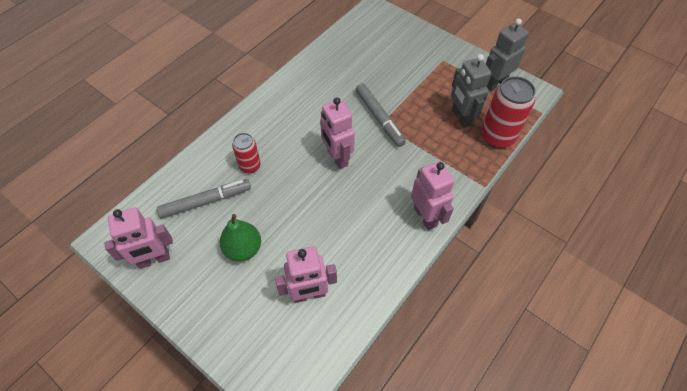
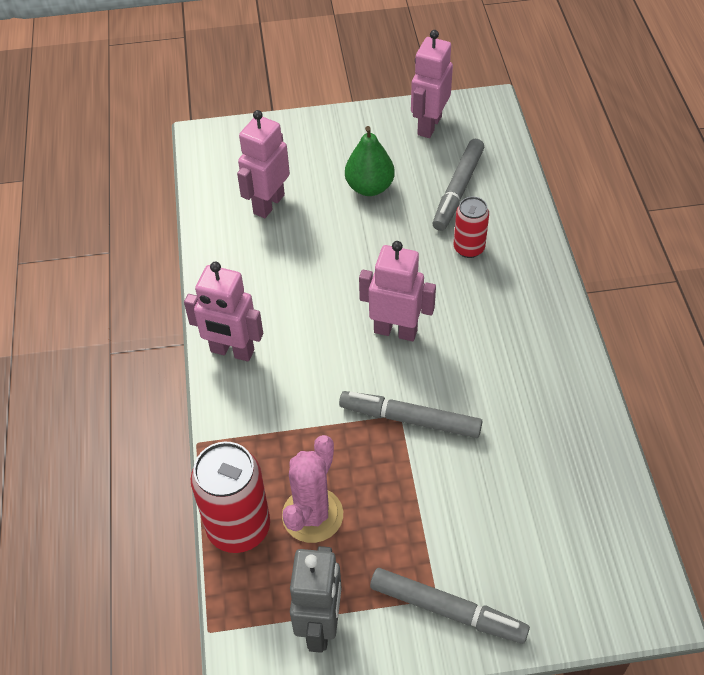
camera: 135 degrees right, 5 degrees down
(443, 54) = (447, 610): none -> grey marker
(461, 117) = (312, 515): grey robot -> pink cactus

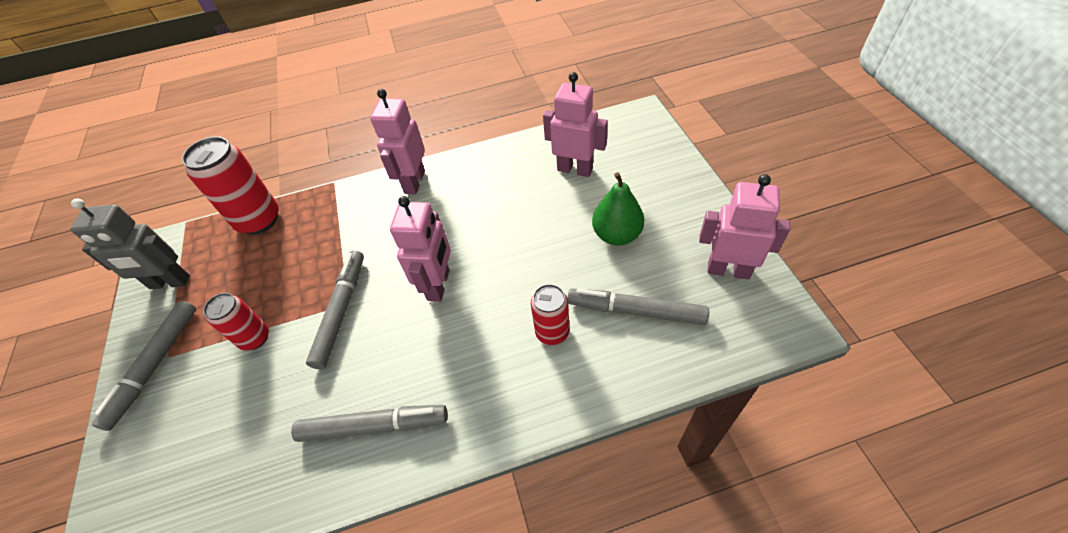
camera: 85 degrees right, 0 degrees up
(312, 515) = (260, 260): pink cactus -> none
(428, 503) = (255, 338): none -> red can
(544, 384) = (374, 426): none -> grey marker

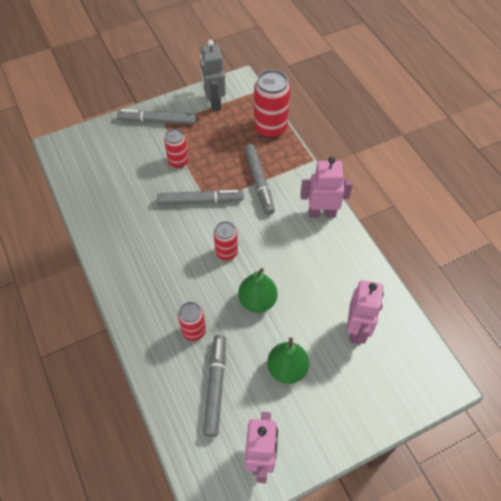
camera: 75 degrees right, 5 degrees up
(374, 426) = (124, 242): grey marker -> grey marker (259, 182)
(439, 285) = (226, 253): pink robot -> red can
(520, 256) = (257, 301): none -> green pear

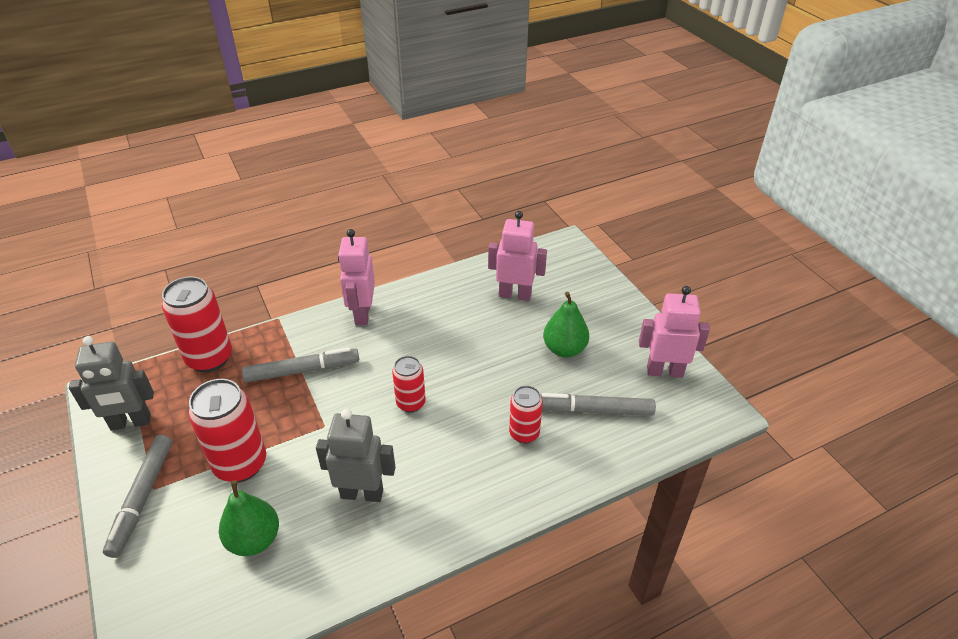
camera: 90 degrees left, 15 degrees down
(149, 229) = (362, 493): none -> grey robot
(178, 162) = (240, 464): red can -> red can, size x1.70
(200, 201) = (321, 433): grey marker -> none
(257, 301) = (481, 373): green pear -> green pear (254, 540)

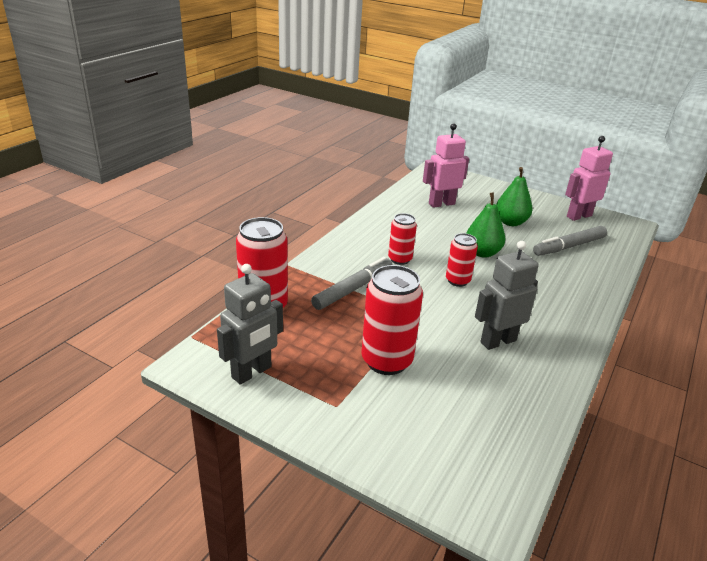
camera: 35 degrees left, 10 degrees down
(142, 498) = (336, 416): grey marker -> none
(254, 540) = (463, 400): green pear -> green pear (482, 253)
(362, 314) = (351, 243): pink robot -> none
(524, 433) = (548, 271): red can -> red can (400, 259)

